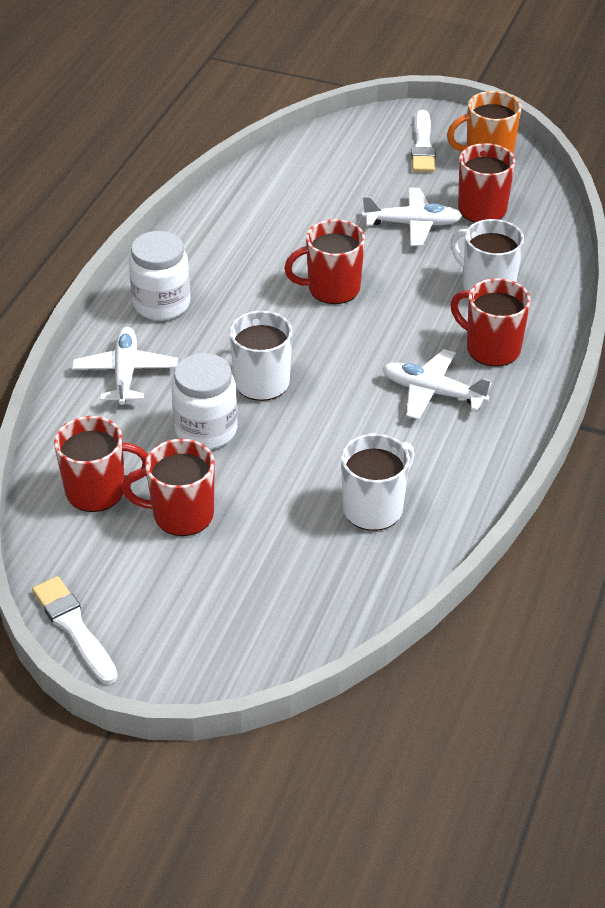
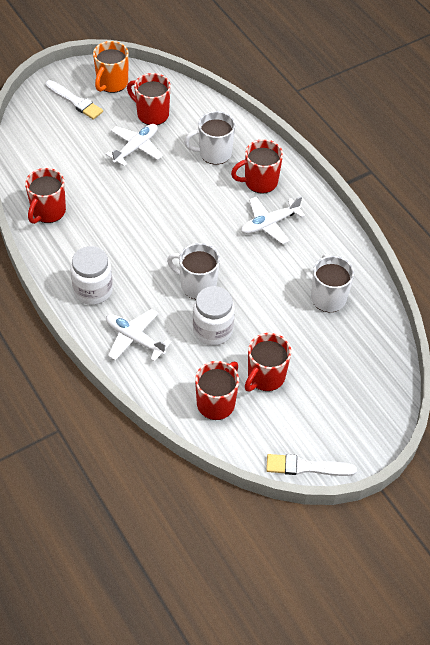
camera: 55 degrees left, 10 degrees up
(332, 289) = (153, 212): red mug -> red mug (48, 211)

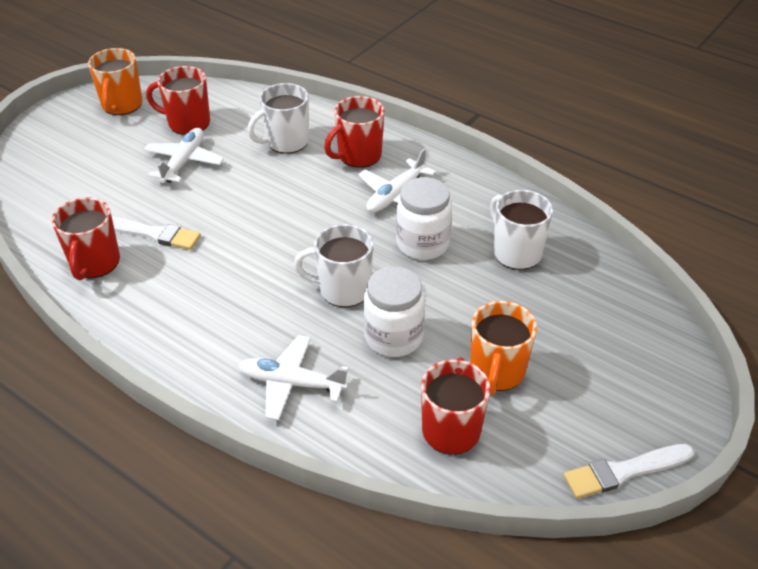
camera: 20 degrees left, 10 degrees down
(75, 101) = (81, 134): white brush -> white brush (153, 234)
(93, 290) = (201, 340): white jar -> white jar (422, 244)
(265, 377) = (497, 372): red mug -> orange mug

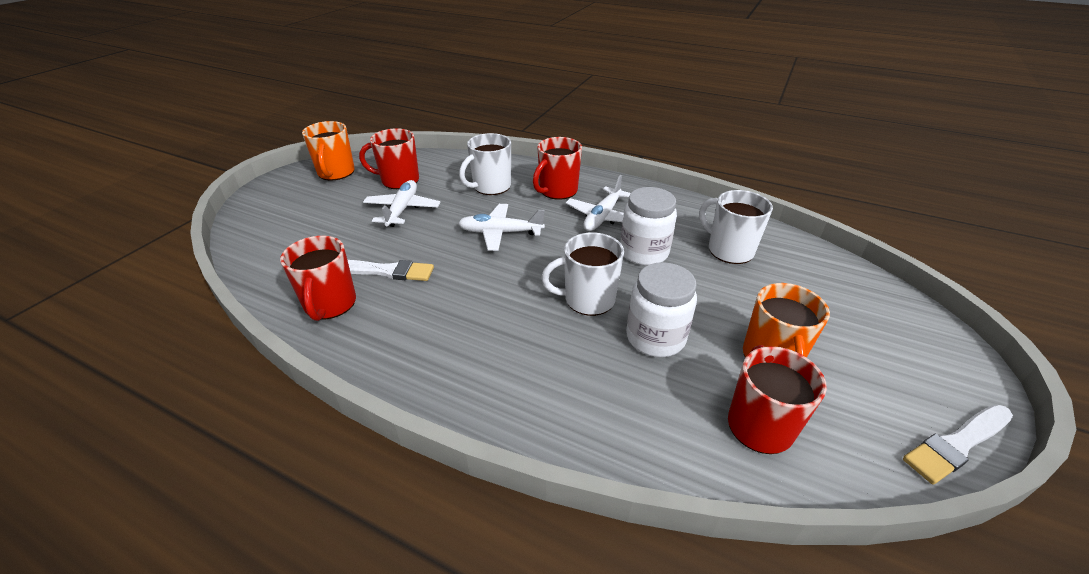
camera: 10 degrees left, 5 degrees down
(291, 383) = (570, 399): white plane -> white plane (500, 233)

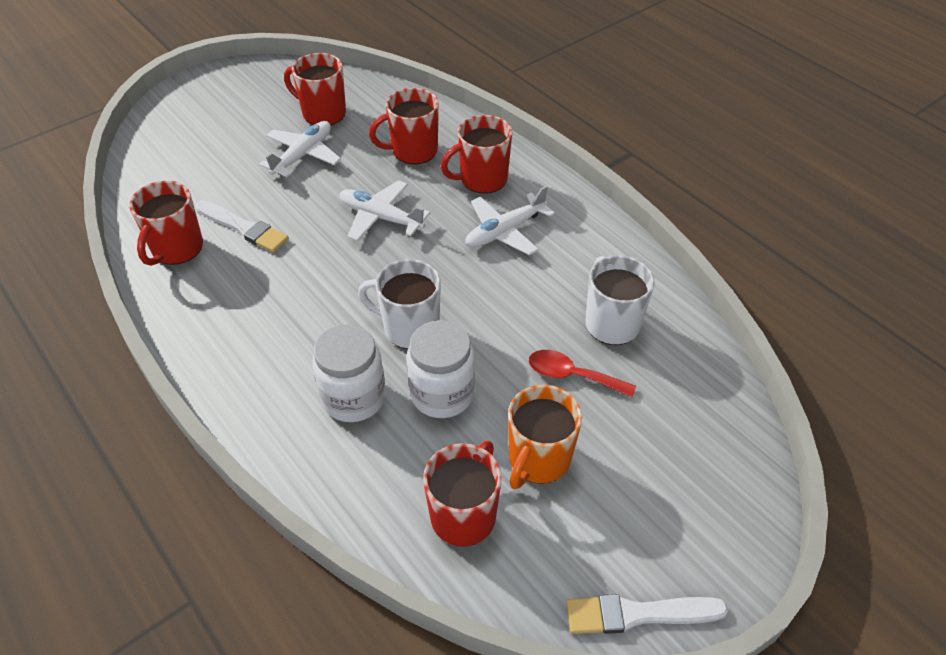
camera: 25 degrees right, 10 degrees up
(336, 173) = (266, 84): orange mug -> none
(491, 187) = (413, 151): white mug -> red mug
(644, 252) = (512, 293): white jar -> white jar (353, 397)
(736, 291) = (572, 375): none -> red spoon

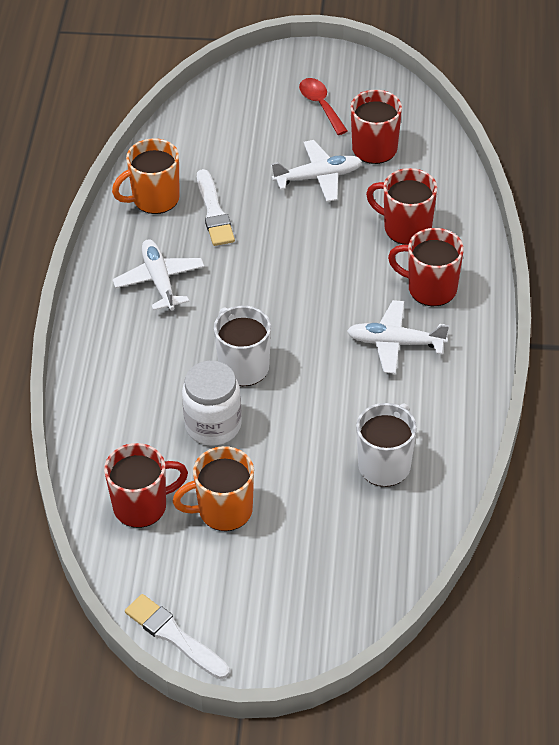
camera: 45 degrees right, 0 degrees up
(176, 249) = (154, 199): red mug -> orange mug
(353, 397) = (156, 386): white jar -> none
(380, 217) = (317, 269): white plane -> white plane (159, 280)
(572, 375) = (311, 478): red spoon -> red spoon (320, 105)

